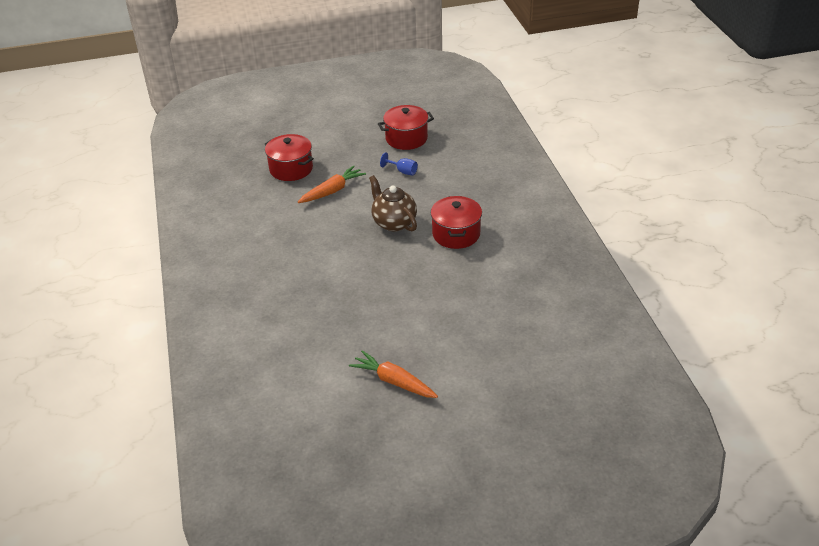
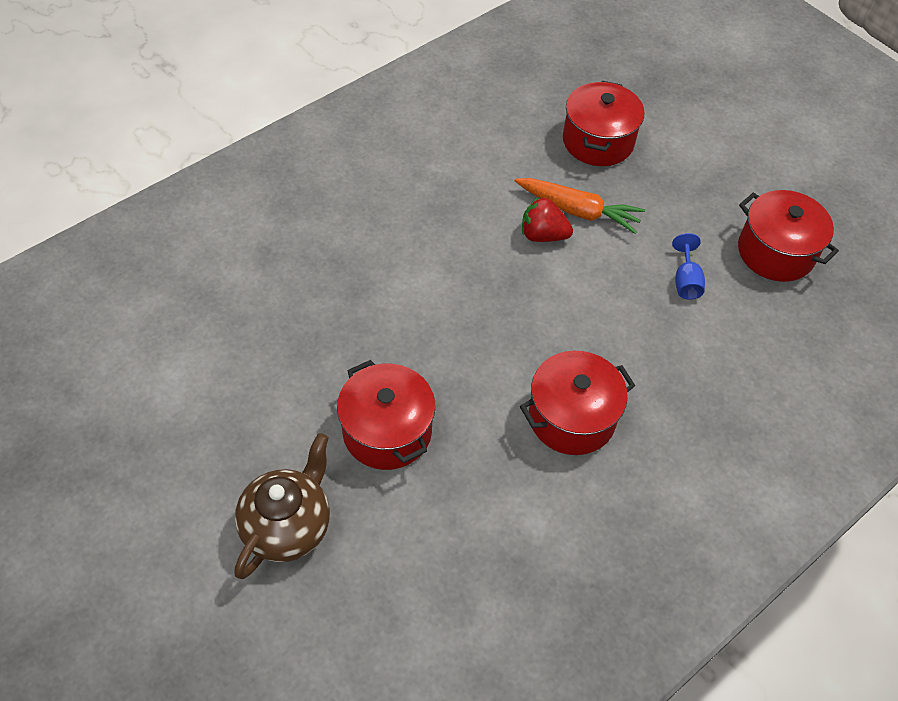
camera: 60 degrees right, 15 degrees up
(338, 208) = (543, 235): none -> red strawberry
(393, 222) = (550, 319): brown teapot -> brown teapot (288, 526)
(394, 381) = (193, 460): orange carrot -> none
(423, 300) = (387, 431): none -> red pot

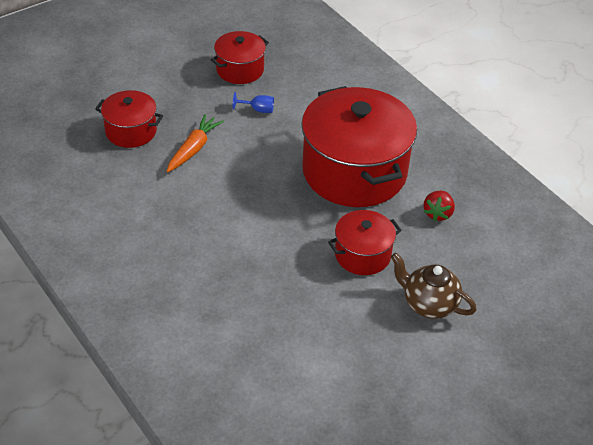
camera: 85 degrees left, 10 degrees down
(543, 235) = (212, 168): red strawberry -> red strawberry (438, 213)
(571, 417) = (354, 171): red pot -> red pot, size x2.00

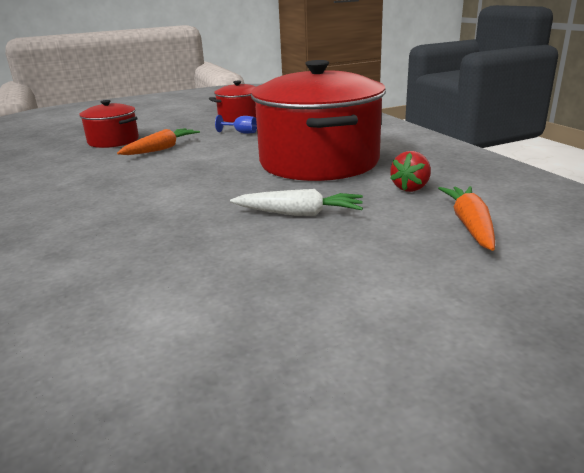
camera: 15 degrees right, 20 degrees down
(362, 255) = (299, 213): red pot -> white carrot
(429, 304) = (378, 259): brown teapot -> none
(483, 262) = (470, 225): none -> orange carrot

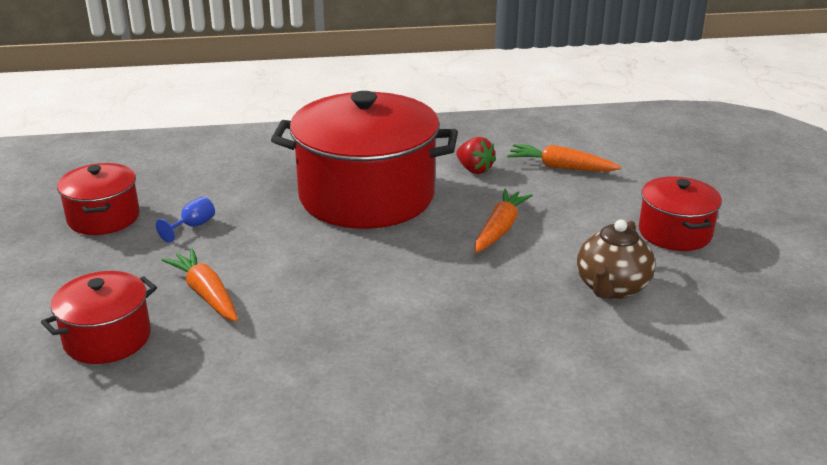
camera: 75 degrees left, 5 degrees up
(203, 284) = (611, 288): none -> brown teapot
(299, 213) = (499, 229): white carrot -> orange carrot
(367, 318) = (675, 233): none -> red pot

